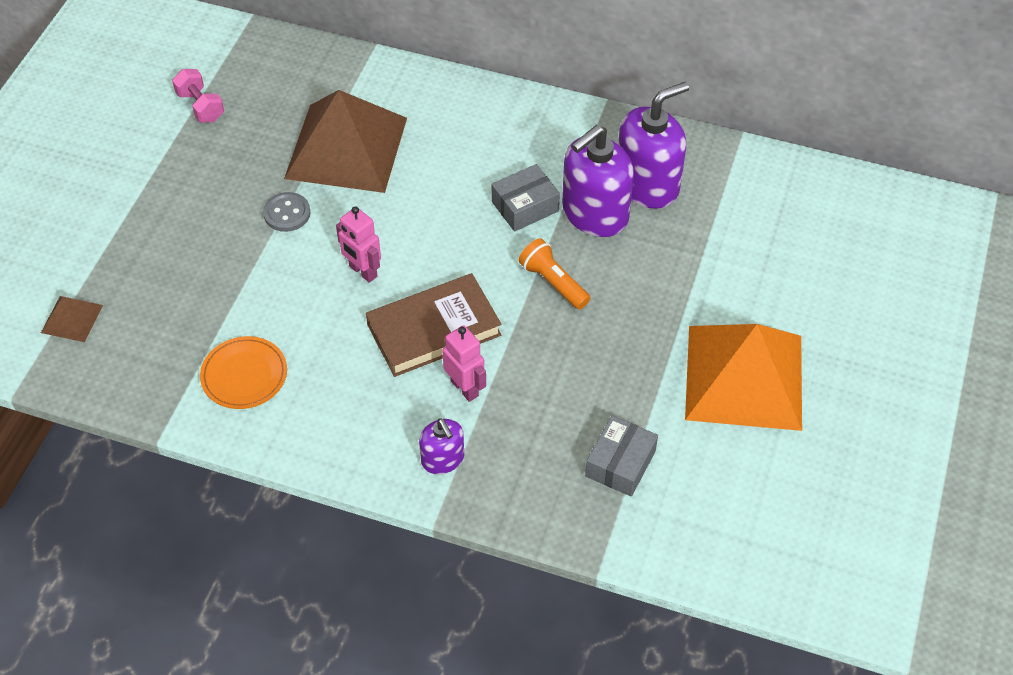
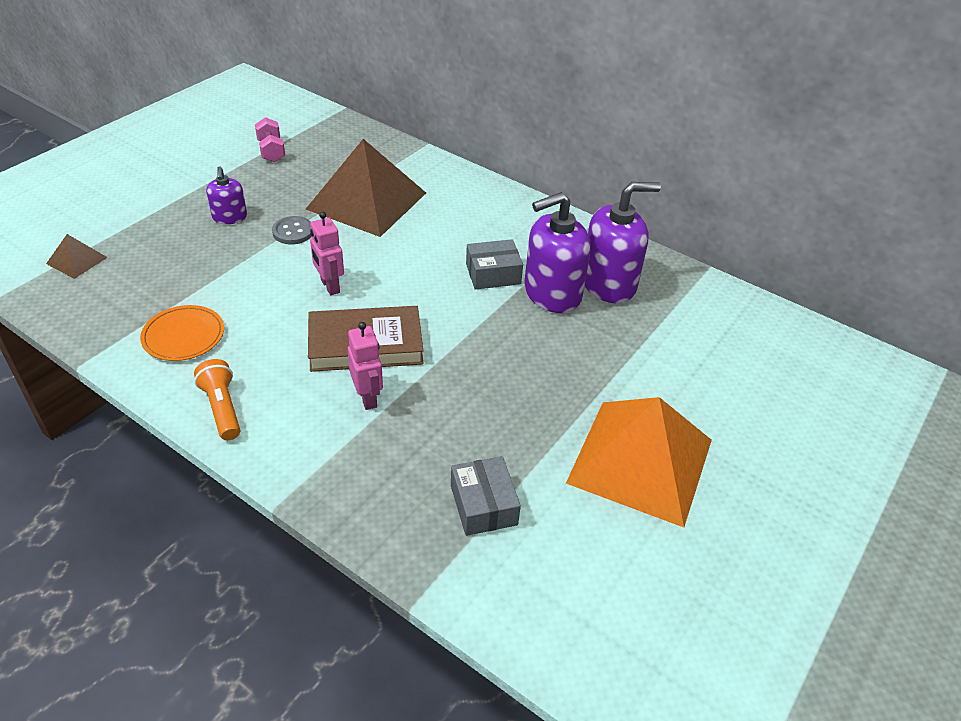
camera: 15 degrees right, 10 degrees down
(443, 459) = (315, 451): purple soap dispenser -> purple soap dispenser (230, 217)
(553, 282) = (490, 335): orange flashlight -> orange flashlight (222, 408)
(620, 463) = (483, 505): grey box -> grey box turned 60 degrees counterclockwise

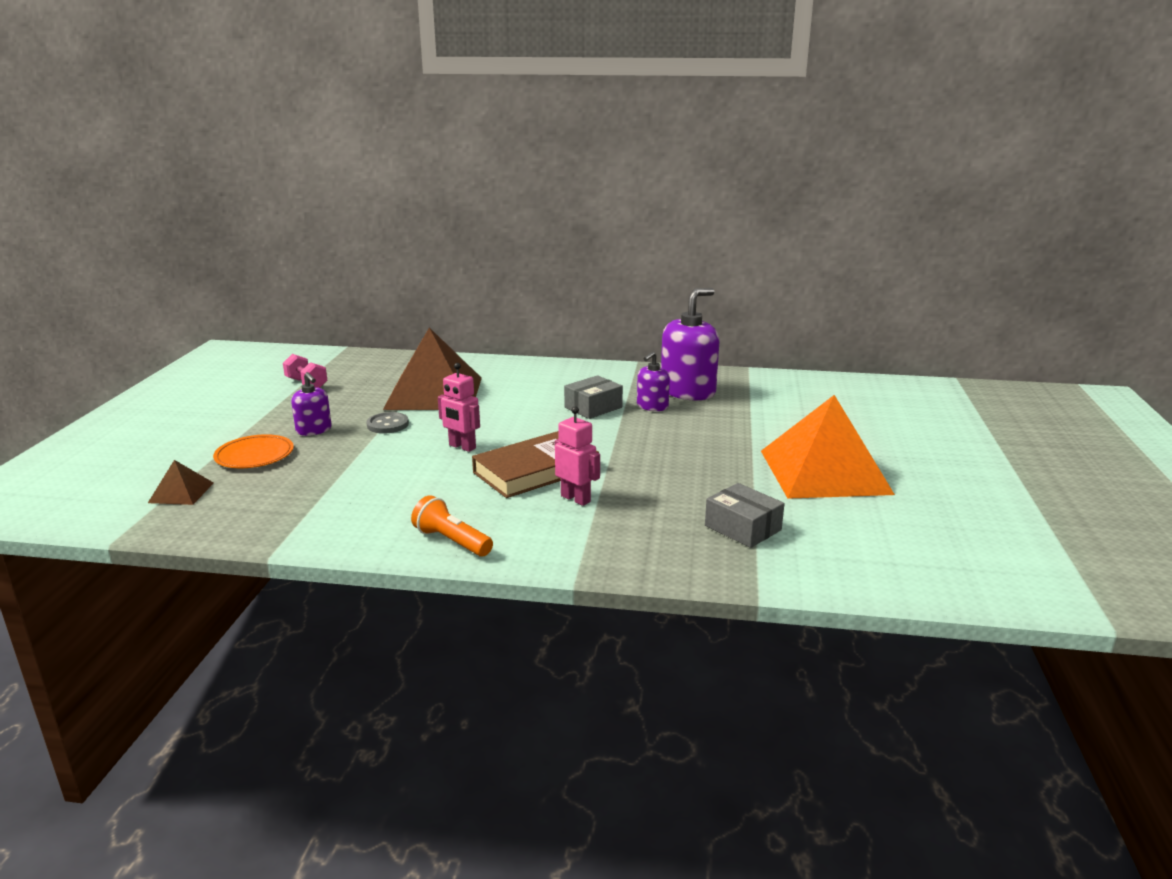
camera: 25 degrees left, 20 degrees down
(183, 336) = (358, 510): orange plate -> orange plate (254, 455)
(552, 293) = (652, 406): purple soap dispenser -> purple soap dispenser, size x0.54

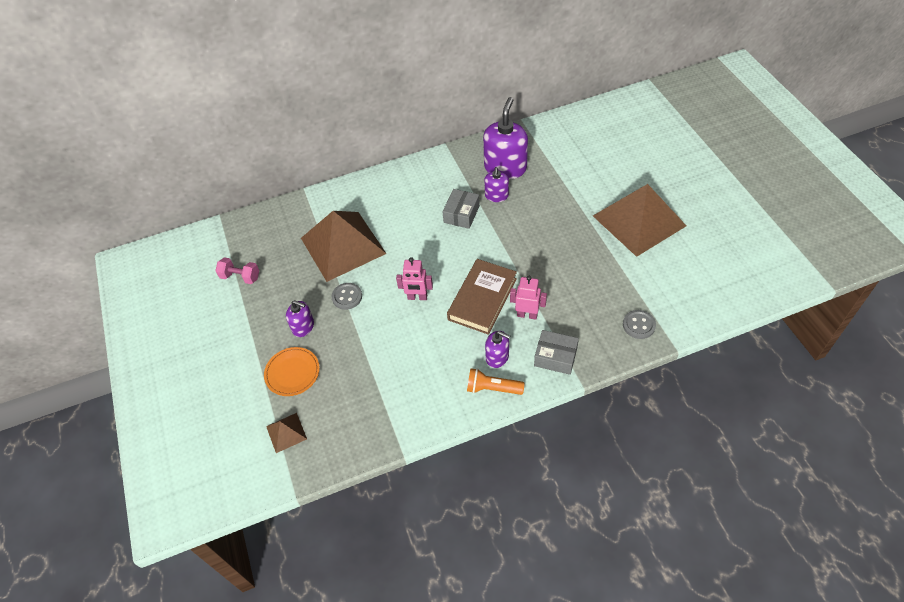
camera: 25 degrees left, 30 degrees up
(493, 519) = (497, 357): none -> purple soap dispenser
(723, 556) = (638, 325): none -> grey button
(743, 528) = (632, 295): grey box -> grey box (555, 357)
(824, 471) = (639, 220): orange pyramid -> brown pyramid

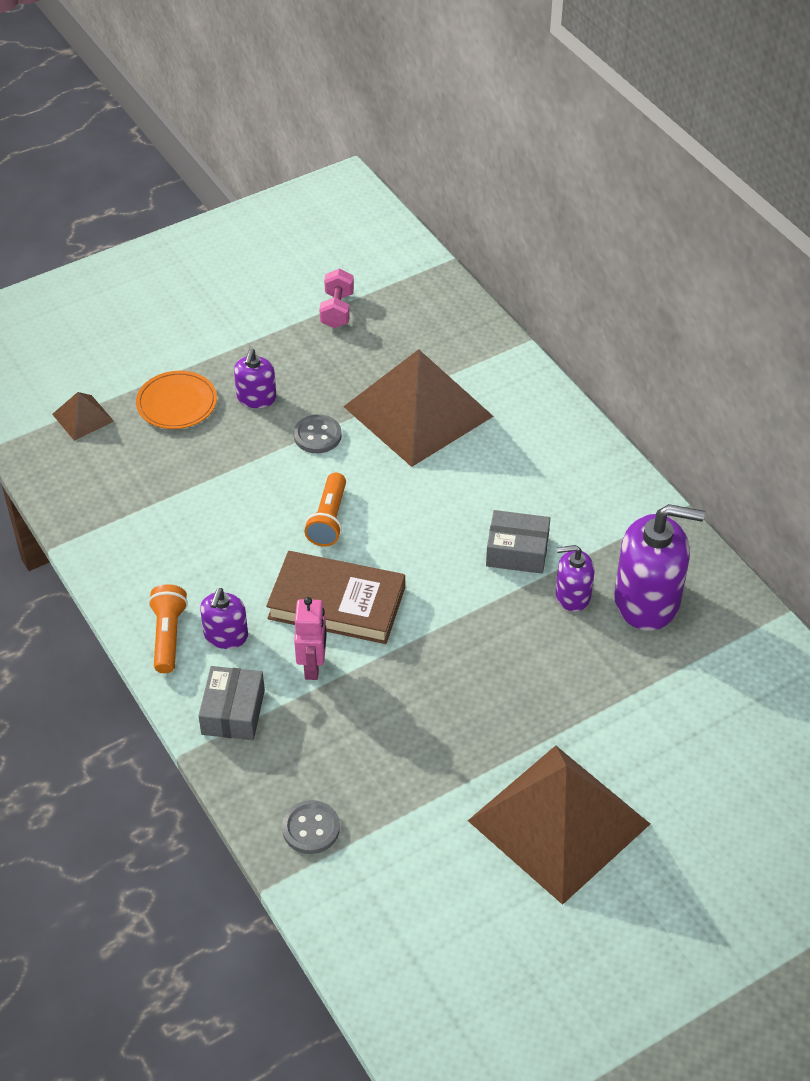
camera: 75 degrees right, 5 degrees down
(417, 297) = (328, 519): pink robot -> orange flashlight

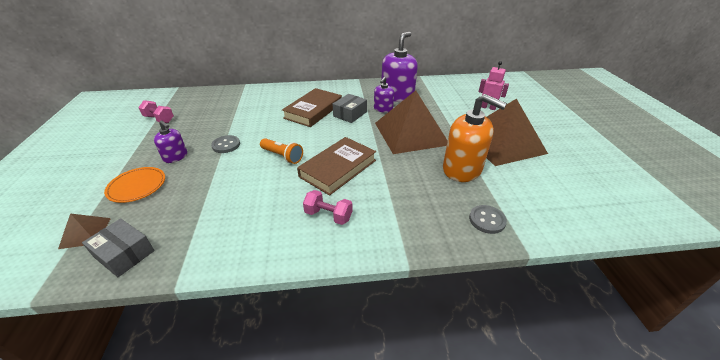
camera: 65 degrees left, 10 degrees down
(168, 636) = (309, 242): orange flashlight -> none
(226, 635) = (328, 215): purple soap dispenser -> pink dumbbell
(233, 712) = (388, 229): grey box -> grey box (124, 254)
(313, 666) = (374, 188): pink robot -> pink robot (488, 107)
(418, 411) = (248, 116): brown pyramid -> brown pyramid (411, 133)
(428, 773) = (462, 169): none -> orange soap dispenser
(494, 492) = (313, 110): none -> brown book

